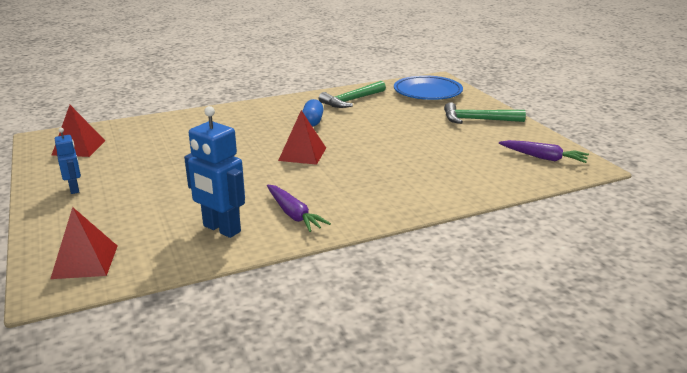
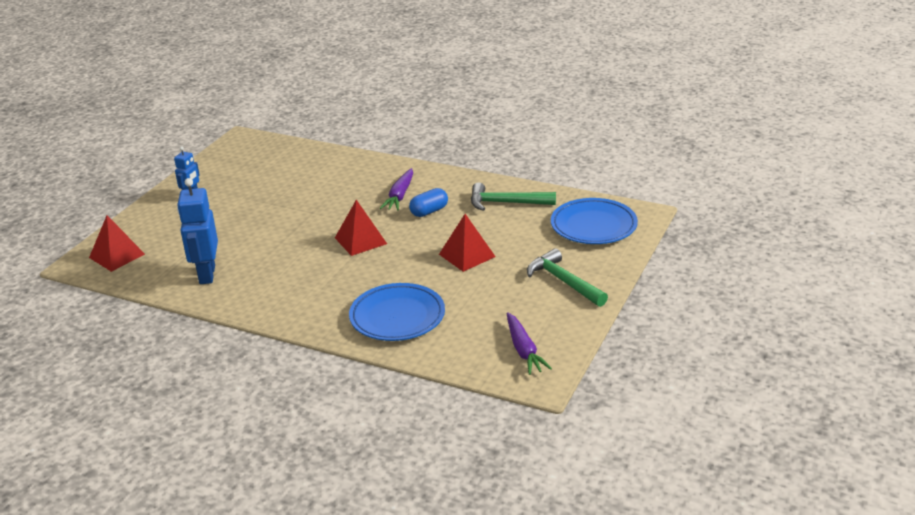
camera: 50 degrees right, 5 degrees up
(79, 147) = (247, 159): red pyramid -> red pyramid (467, 255)
(293, 214) = (260, 289): purple carrot -> purple carrot (400, 196)
(434, 179) = (397, 317): none -> blue plate

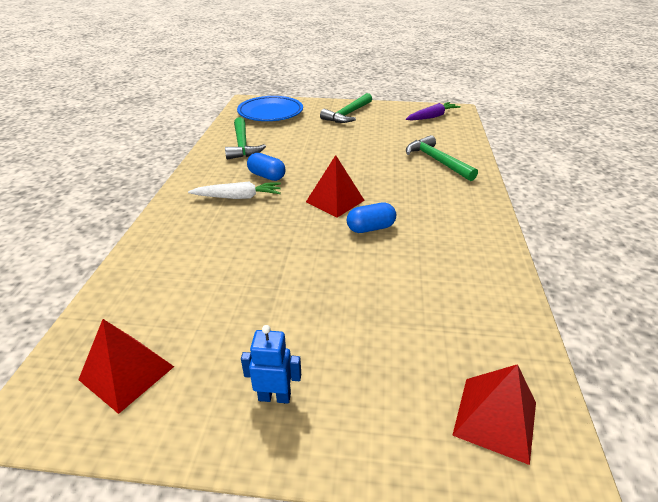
camera: 110 degrees left, 5 degrees up
(206, 275) = (464, 289): blue robot -> none
(307, 251) = (370, 228): none -> blue capsule
(397, 317) = (436, 161): blue plate -> green hammer
(400, 196) = (238, 197): purple carrot -> white carrot
(467, 255) = (333, 149): red pyramid -> red pyramid (127, 373)

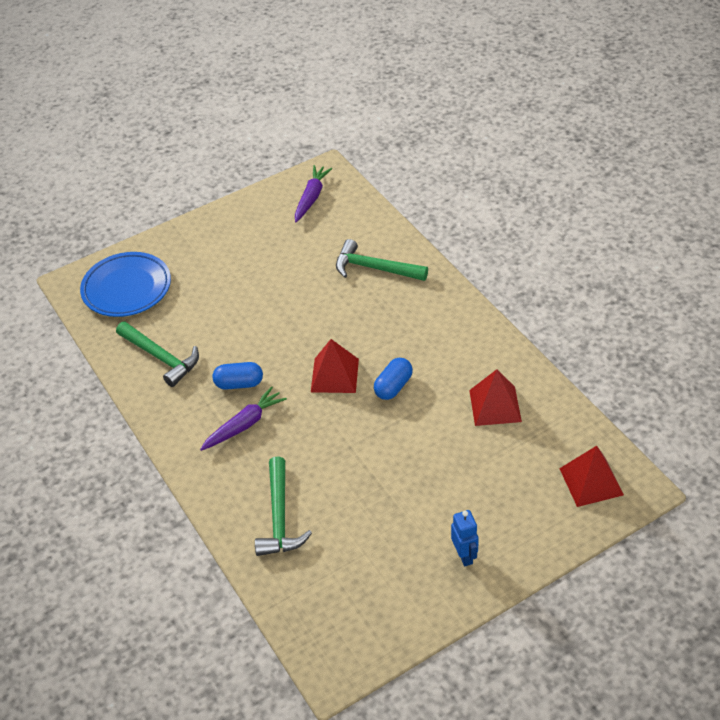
camera: 35 degrees left, 10 degrees up
(127, 373) = (359, 609): red pyramid -> red pyramid (495, 406)
(238, 197) = (244, 425): white carrot -> purple carrot
(274, 396) = (464, 556): blue robot -> blue robot turned 105 degrees clockwise
(347, 114) = (218, 243): green hammer -> green hammer (279, 517)

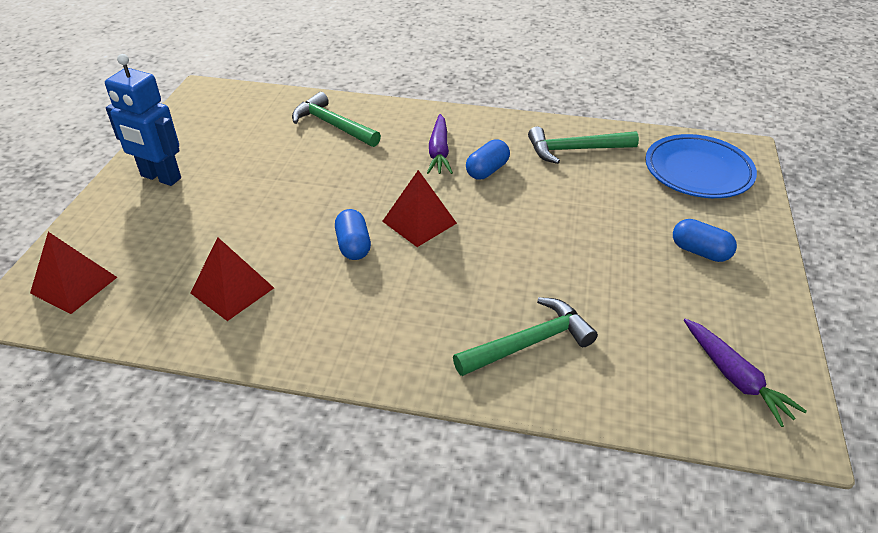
camera: 130 degrees right, 5 degrees down
(220, 249) = (700, 251): none -> blue capsule
(464, 556) = (160, 177): blue robot -> blue robot, size x1.76

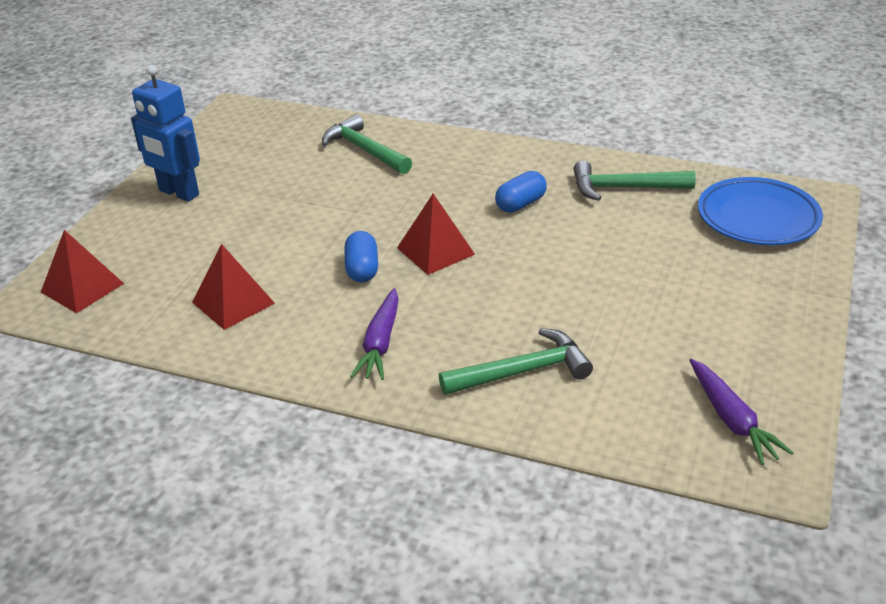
camera: 10 degrees right, 5 degrees down
(439, 152) = (473, 183): purple carrot -> purple carrot (380, 343)
(700, 251) = (733, 298): blue capsule -> none

